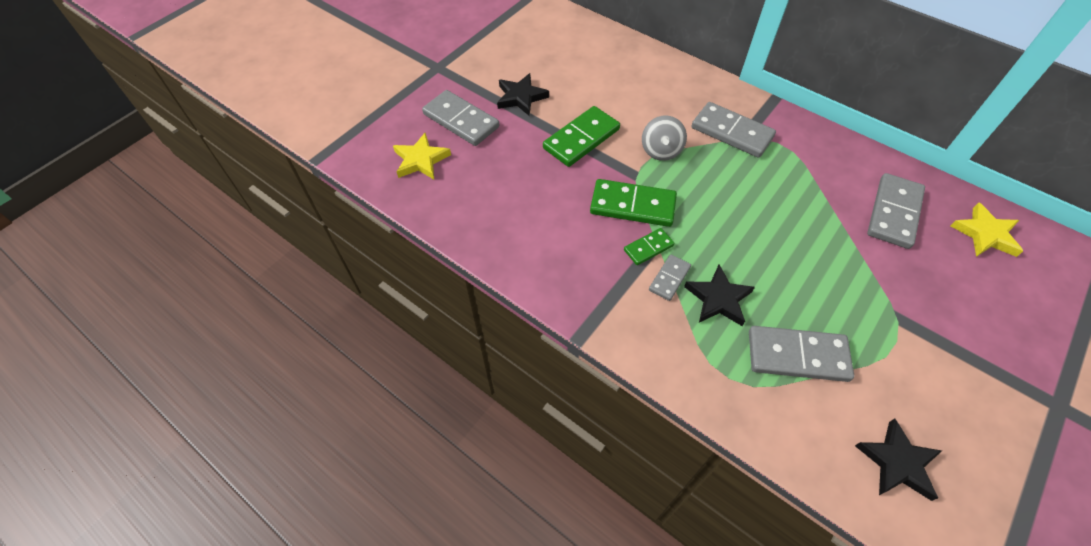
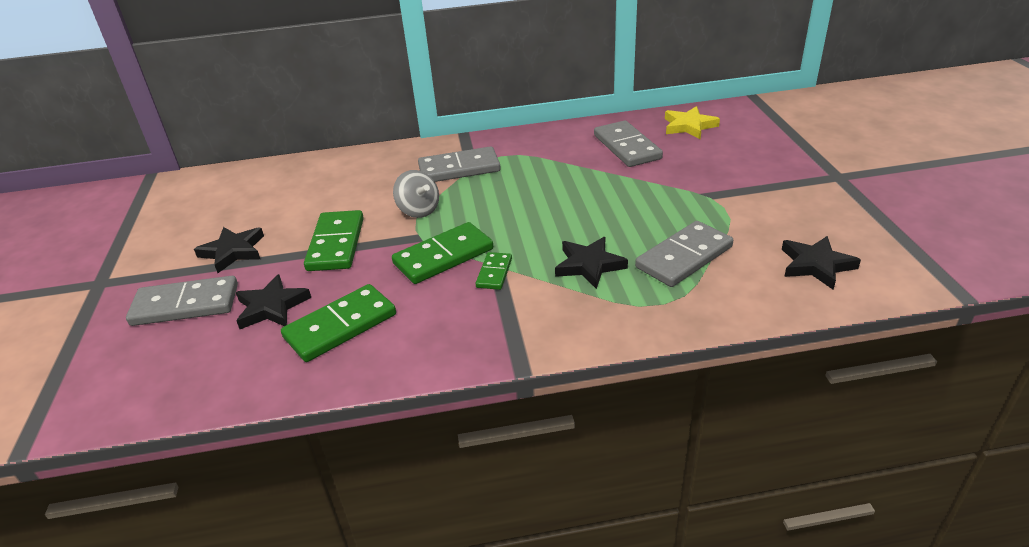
camera: 45 degrees left, 20 degrees down
(421, 160) = (176, 361): yellow star -> none
(499, 161) = (271, 307): none -> black star
(518, 209) = (340, 326): none -> green domino
(669, 278) = (537, 279): grey domino -> none

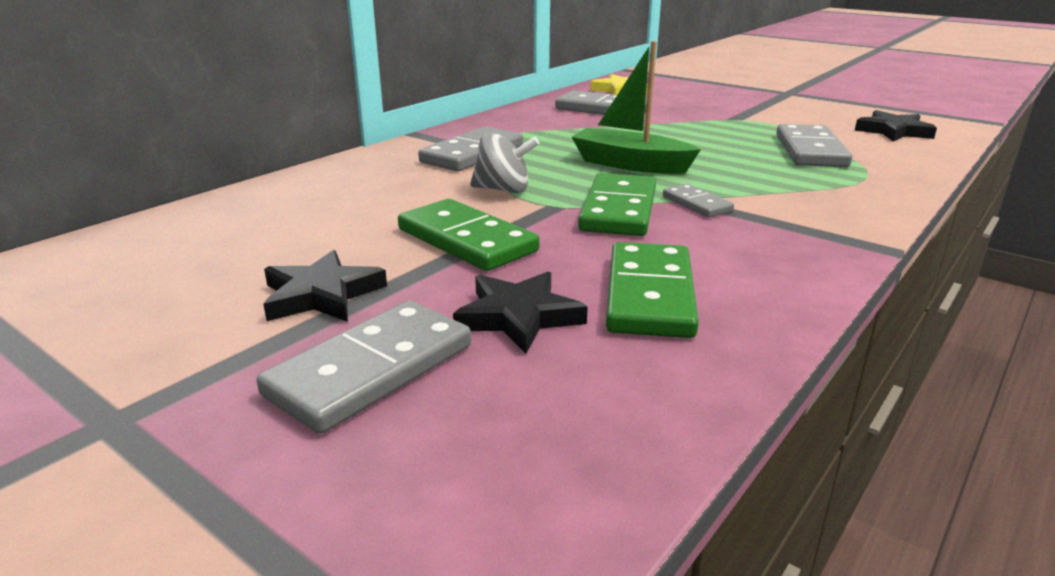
camera: 45 degrees left, 10 degrees down
(494, 273) = (697, 204): green domino -> grey domino
(528, 217) = (630, 164): none -> green boat
(589, 265) = (759, 175): black star -> none

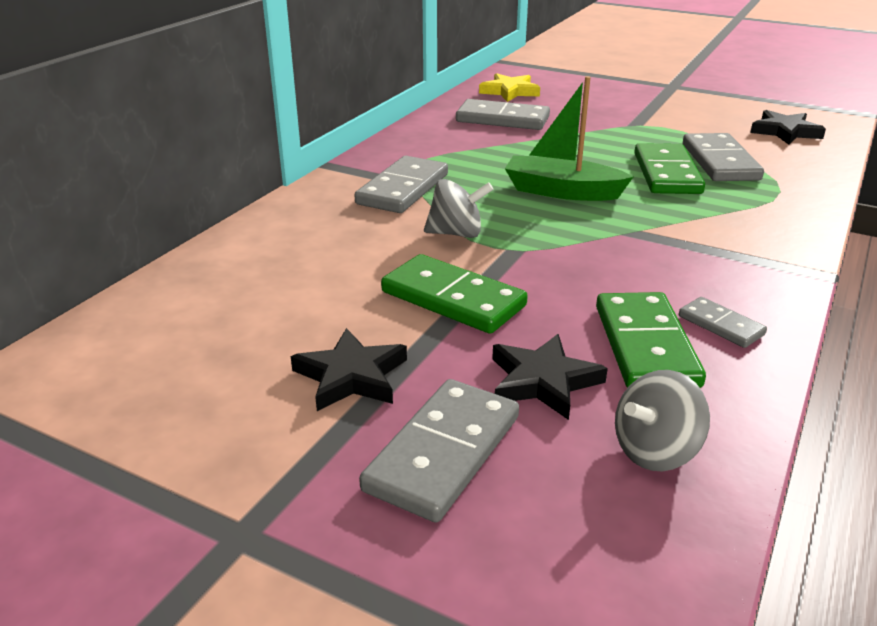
camera: 10 degrees left, 5 degrees up
(608, 393) = (655, 451): none -> grey spinning top
(618, 210) = (576, 249): green domino -> green domino (666, 173)
(697, 204) = (643, 236): grey domino -> grey domino (721, 325)

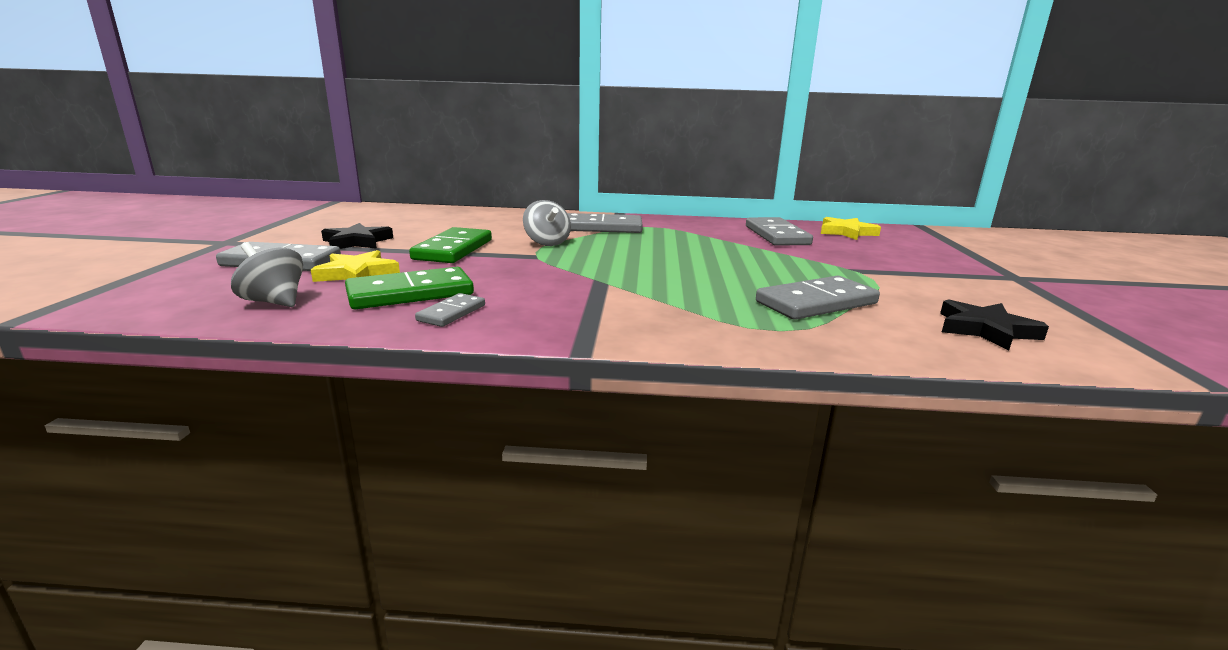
camera: 65 degrees right, 10 degrees down
(543, 381) = (357, 274): black star -> yellow star
(562, 191) = (653, 259): green boat -> none
(666, 173) = (747, 285): green domino -> none

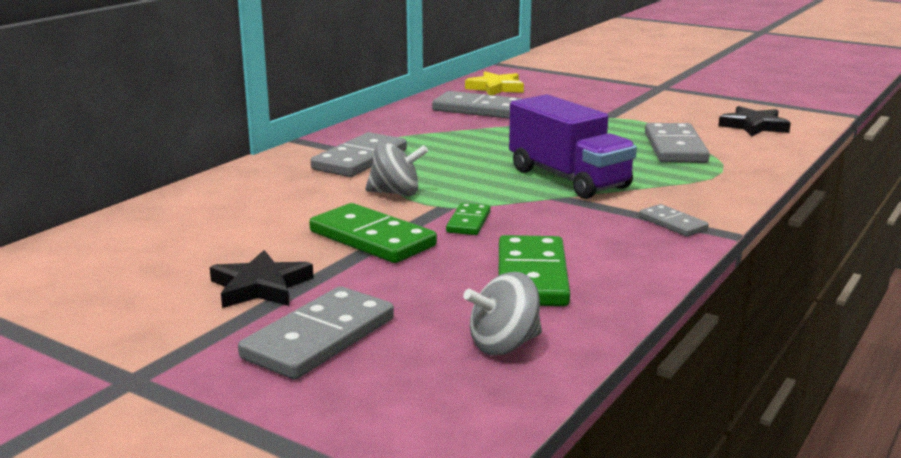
camera: 60 degrees left, 0 degrees up
(357, 274) = (427, 296): yellow star -> none
(452, 313) = (609, 265): grey domino -> grey domino (673, 223)
(509, 265) = (468, 222): none -> green domino
(651, 278) = (568, 179): none -> purple truck

